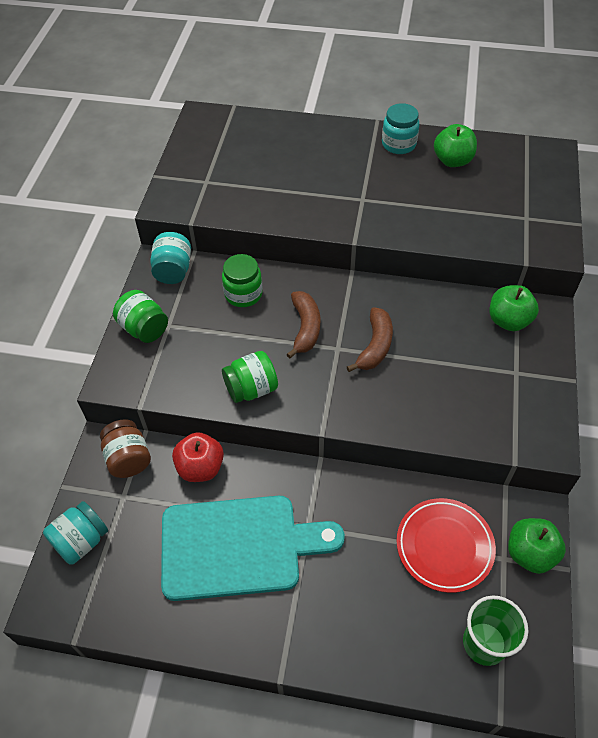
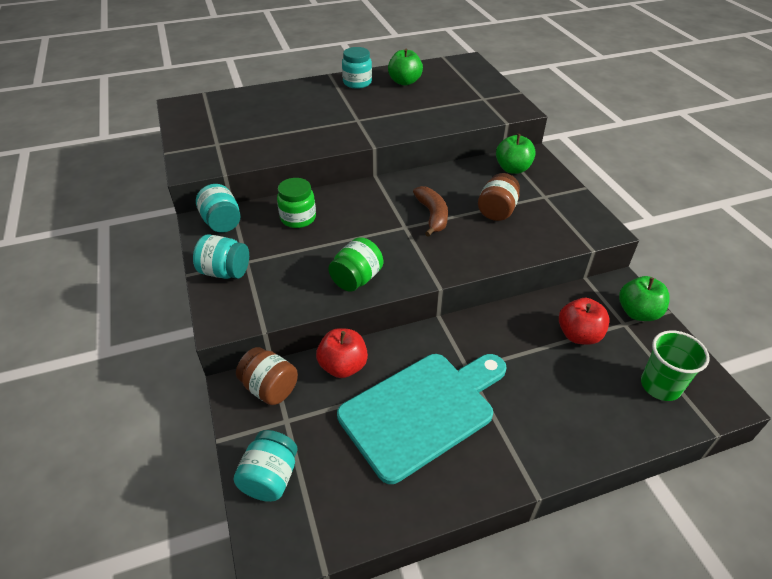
camera: 30 degrees left, 10 degrees down
(144, 328) = (225, 272): green jar -> turquoise jar
(305, 328) = (368, 223): brown banana -> none
(444, 546) = (578, 335): red plate -> red apple
(447, 369) = (497, 211): none -> brown jar

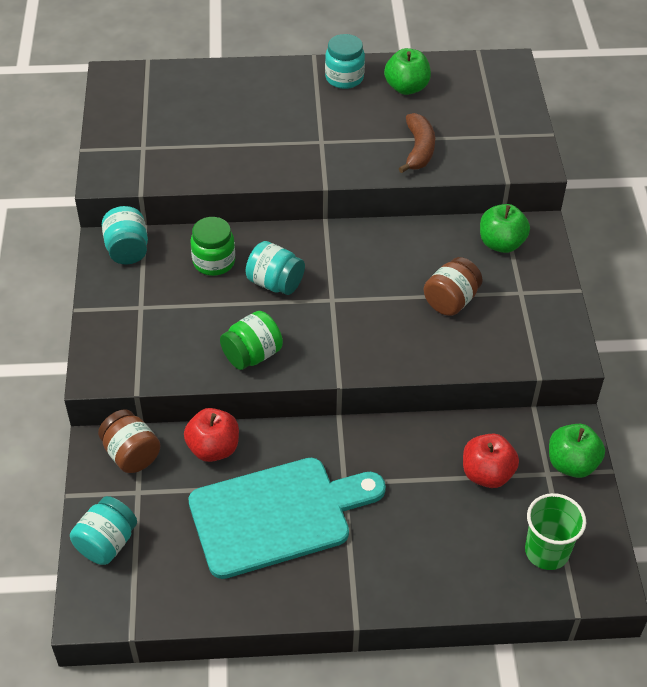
camera: 15 degrees right, 5 degrees up
(225, 272) = (115, 315): turquoise jar -> turquoise jar (275, 283)
(432, 215) = (370, 291): brown banana -> brown banana (418, 150)

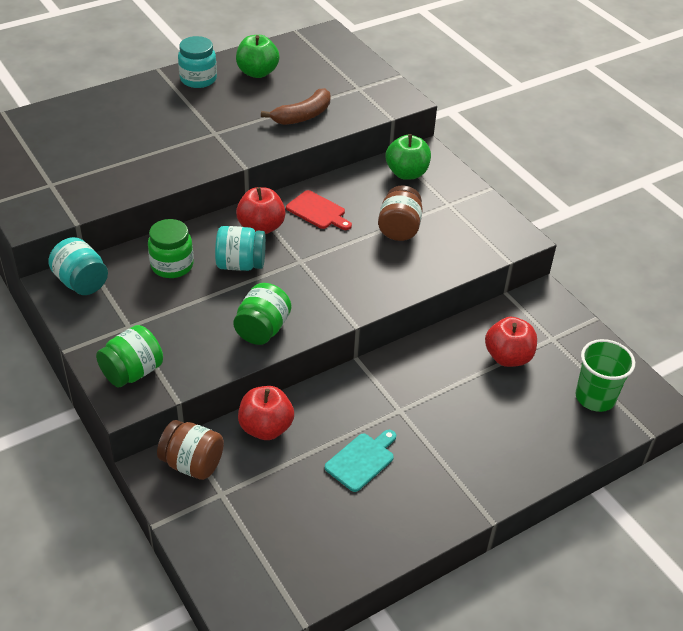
camera: 30 degrees left, 5 degrees down
(106, 543) = (222, 551): turquoise jar -> none
(117, 351) = (132, 372): none -> green jar
(277, 515) = (361, 460): turquoise cutting board -> turquoise cutting board, size x0.43
(319, 252) = (261, 227): none -> red apple
(383, 254) = (318, 211): none -> red cutting board
(418, 150) = (303, 116): brown banana -> brown banana turned 75 degrees clockwise
(571, 464) = (565, 324): green apple -> none

